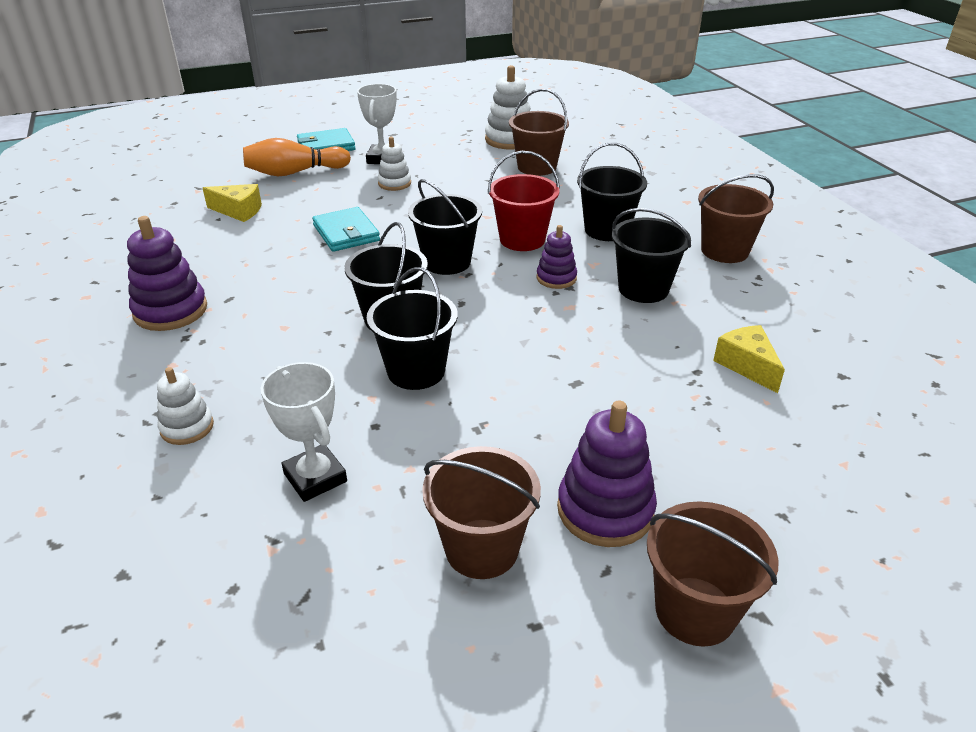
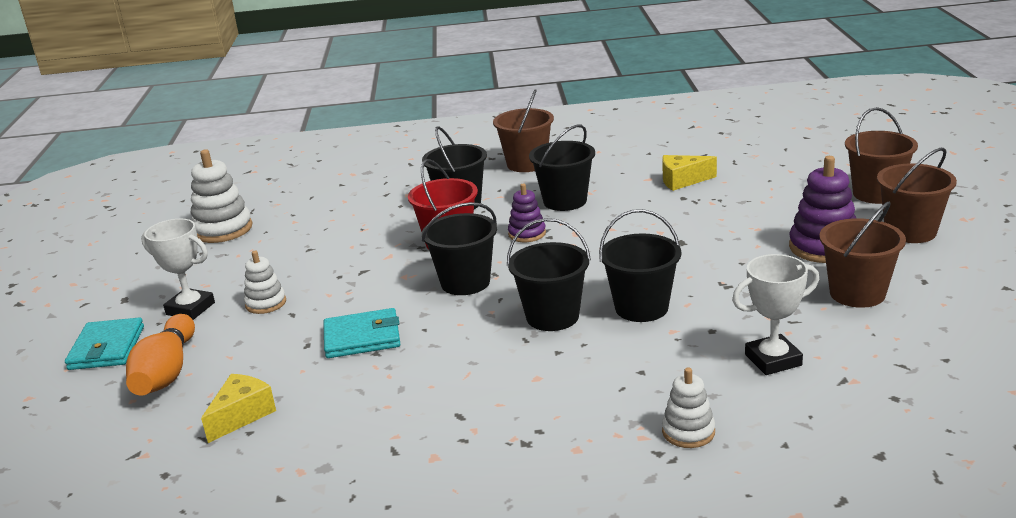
camera: 70 degrees left, 10 degrees down
(170, 311) = (463, 457): purple stacking toy -> none
(537, 167) = (304, 221): brown bucket -> brown bucket (876, 194)

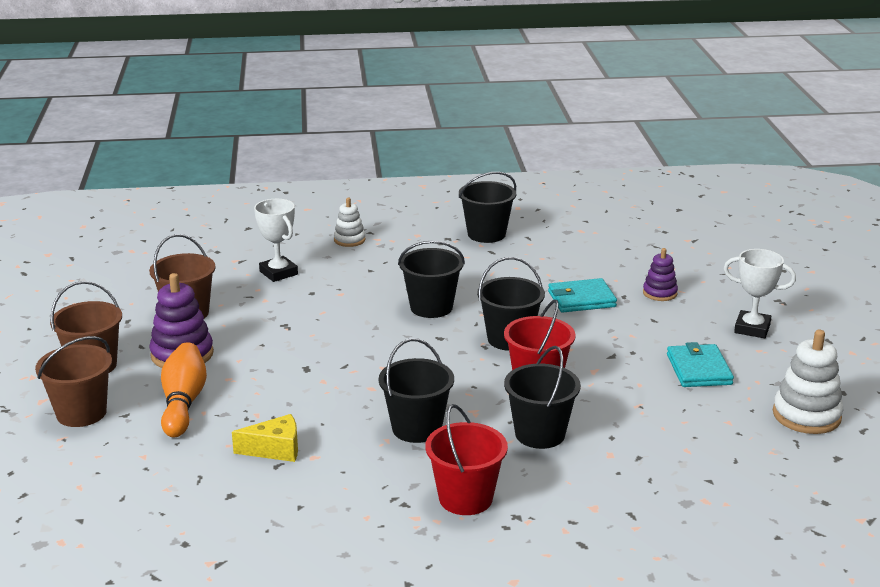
camera: 175 degrees right, 0 degrees up
(107, 348) = (791, 300): turquoise wallet -> turquoise wallet (698, 369)
(166, 372) = (721, 282): orange bowling pin -> orange bowling pin (183, 403)
(242, 415) = (640, 256): yellow cheese -> none
(266, 303) = (685, 330): white stacking toy -> none
(526, 164) = (465, 498): brown bucket -> red bucket
(527, 234) = (457, 387): purple stacking toy -> purple stacking toy (659, 293)
(641, 308) = (359, 310): black bucket -> black bucket (486, 234)
(773, 360) = (278, 273): white trophy -> white trophy turned 75 degrees clockwise

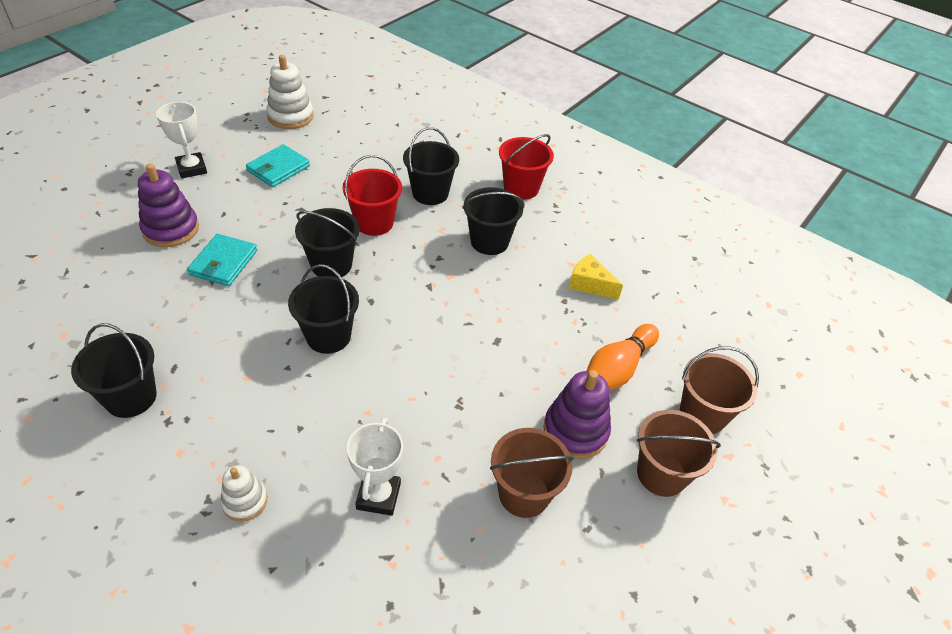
camera: 140 degrees left, 20 degrees up
(581, 299) = (223, 262): turquoise wallet -> turquoise wallet turned 75 degrees clockwise
(659, 293) = (171, 229): purple stacking toy -> purple stacking toy, size x1.67

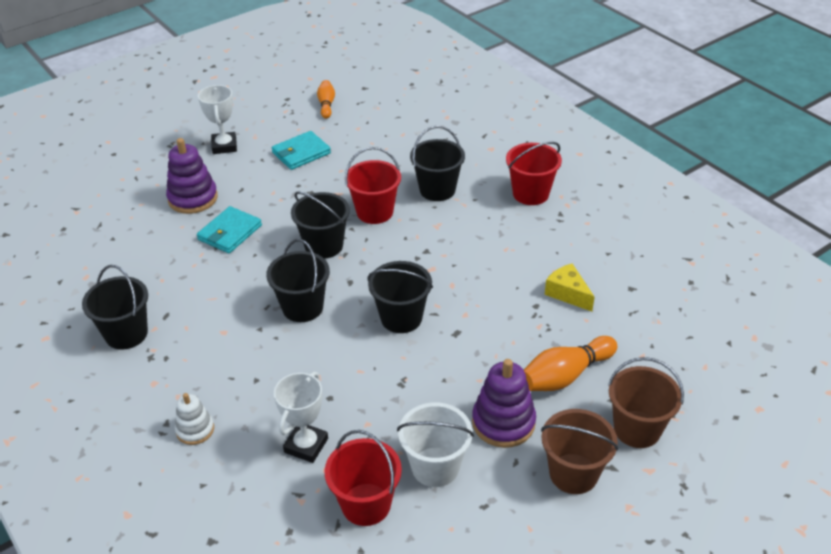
camera: 20 degrees right, 5 degrees down
(290, 116) = (326, 105): white stacking toy -> orange bowling pin
(465, 553) = (366, 504): none -> red bucket
(489, 241) = (480, 241): black bucket -> black bucket (401, 318)
(524, 494) = (435, 467): brown bucket -> white bucket

